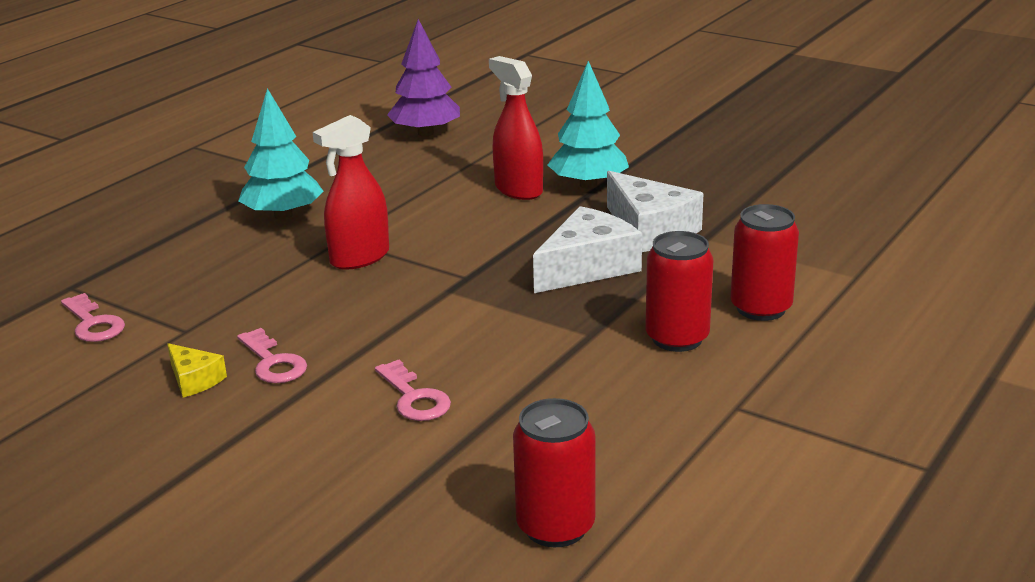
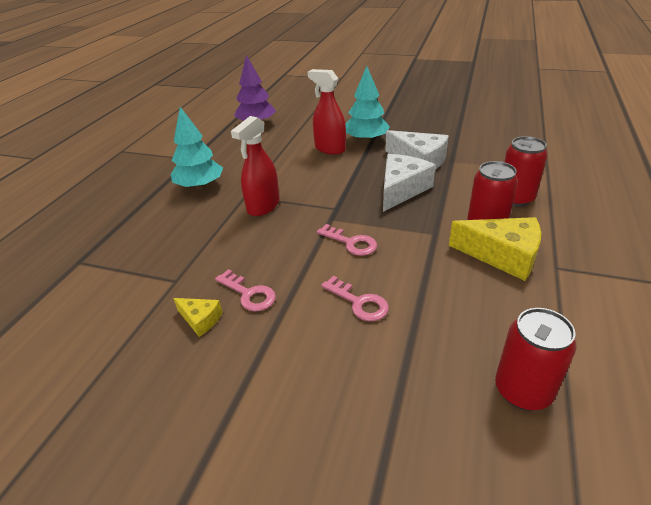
camera: 15 degrees left, 10 degrees up
(93, 323) = (106, 288): pink key -> pink key (351, 242)
(668, 379) = (502, 255): none -> yellow cheese

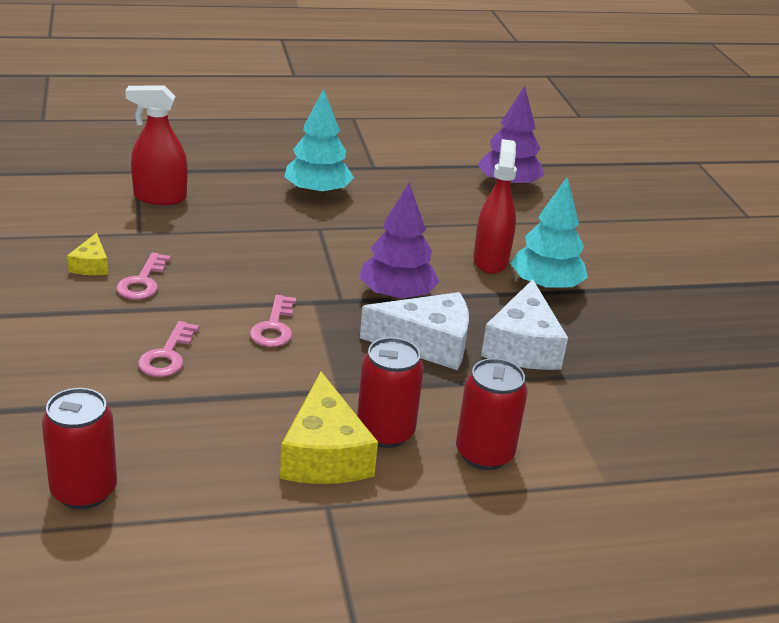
camera: 55 degrees right, 5 degrees down
(263, 206) = (306, 247): red spray bottle -> red spray bottle (160, 197)
(344, 187) = (397, 295): none -> purple tree

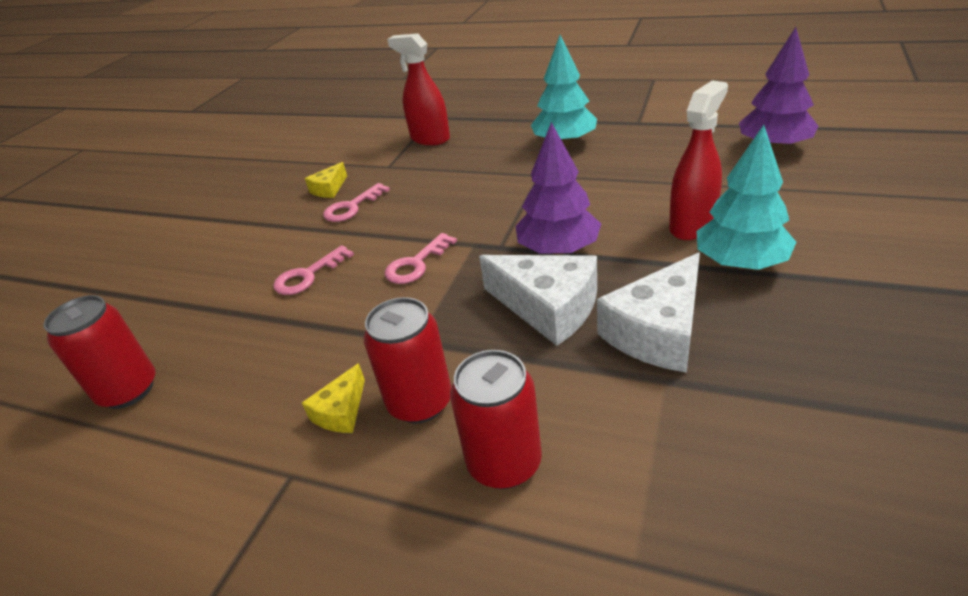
camera: 40 degrees right, 5 degrees up
(324, 454) = (341, 411): yellow cheese -> yellow cheese, size x0.52

